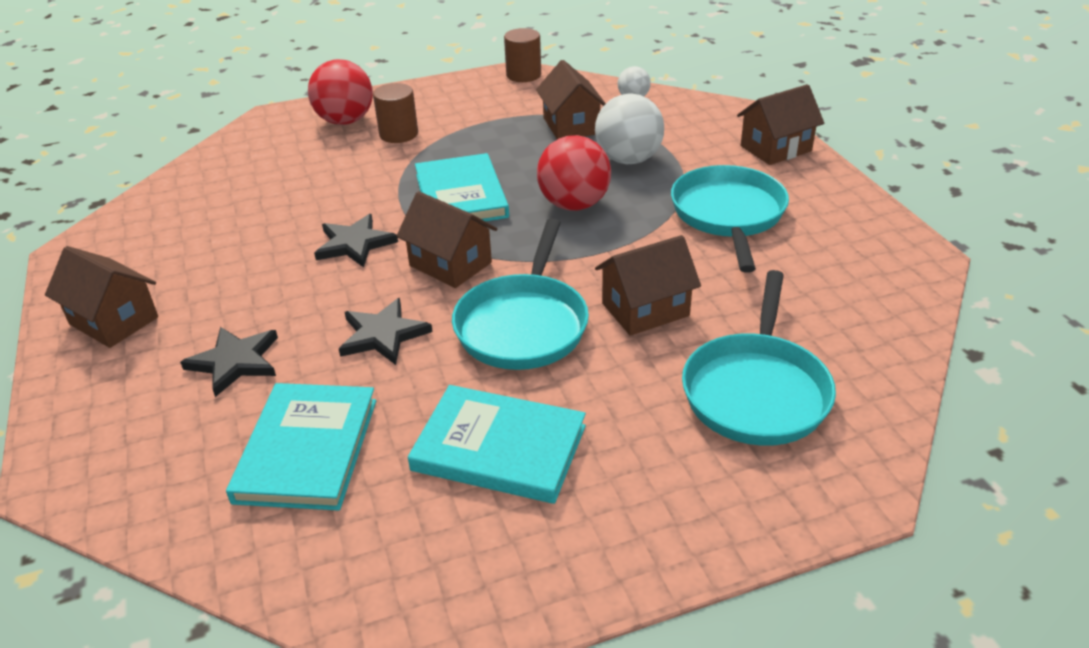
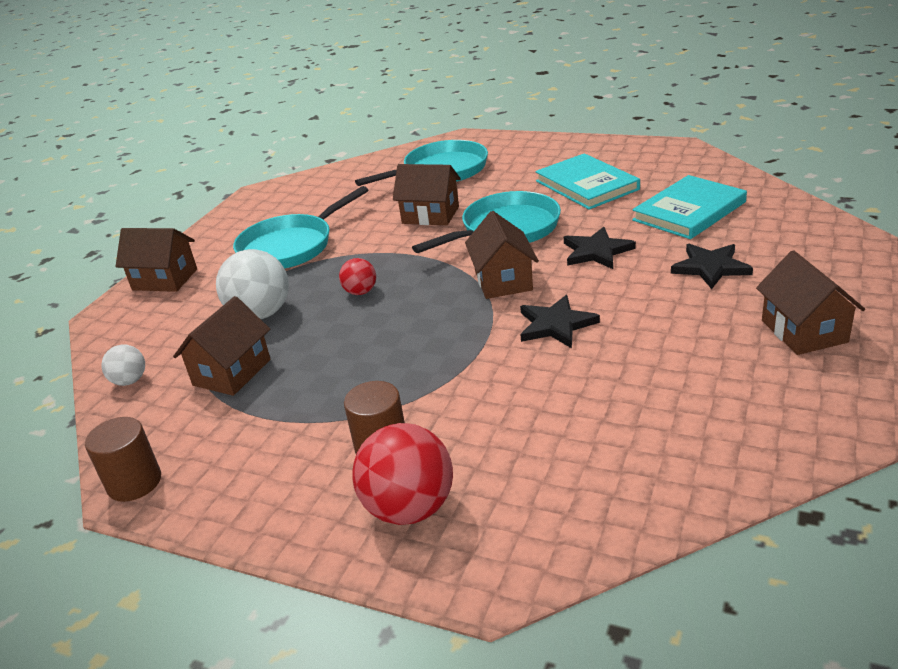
camera: 135 degrees left, 5 degrees down
(461, 196) = (424, 336): turquoise book -> none
(574, 205) = (360, 292): red ball -> red ball, size x0.54

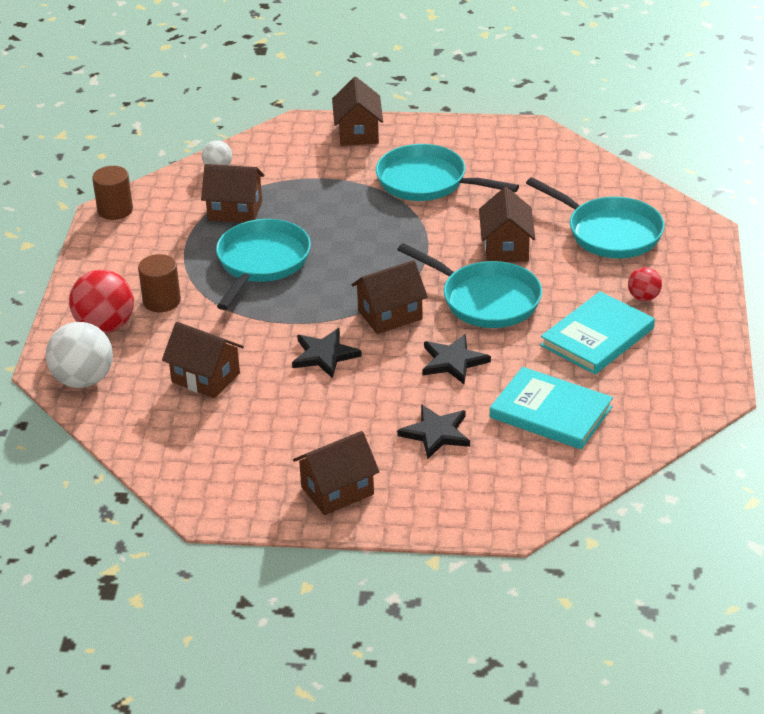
camera: 70 degrees right, 5 degrees up
(261, 314) = (314, 199): white ball -> white ball (83, 380)
(354, 358) = (261, 263): none -> turquoise pan
(360, 292) = (357, 241): red ball -> red ball (643, 297)
(567, 417) = (205, 378): none -> brown house

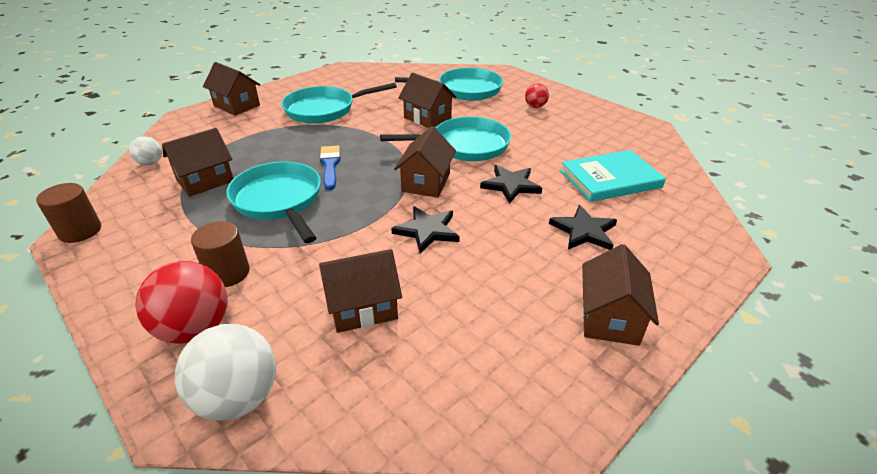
camera: 50 degrees left, 0 degrees up
(342, 251) = (330, 165): none -> blue brush
(597, 337) = (552, 132): turquoise book -> none

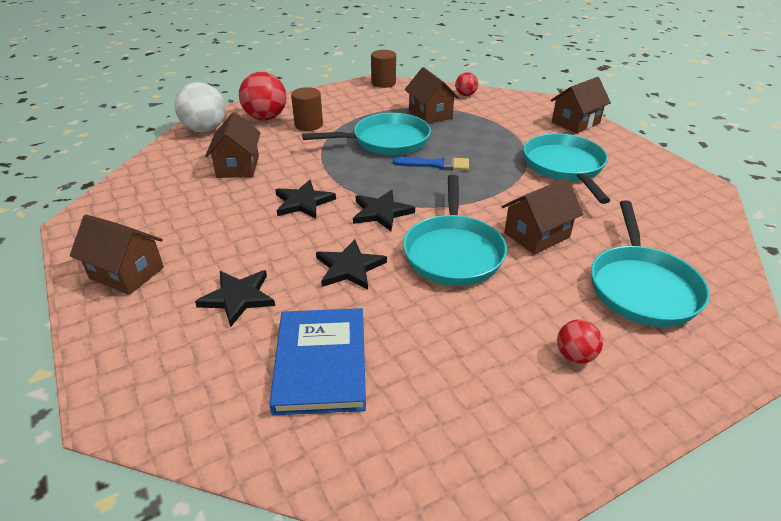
camera: 105 degrees right, 0 degrees up
(150, 163) = (465, 95): white ball -> red ball
(426, 182) = (381, 212): brown house -> black star
(610, 179) = (321, 363): turquoise book -> blue book

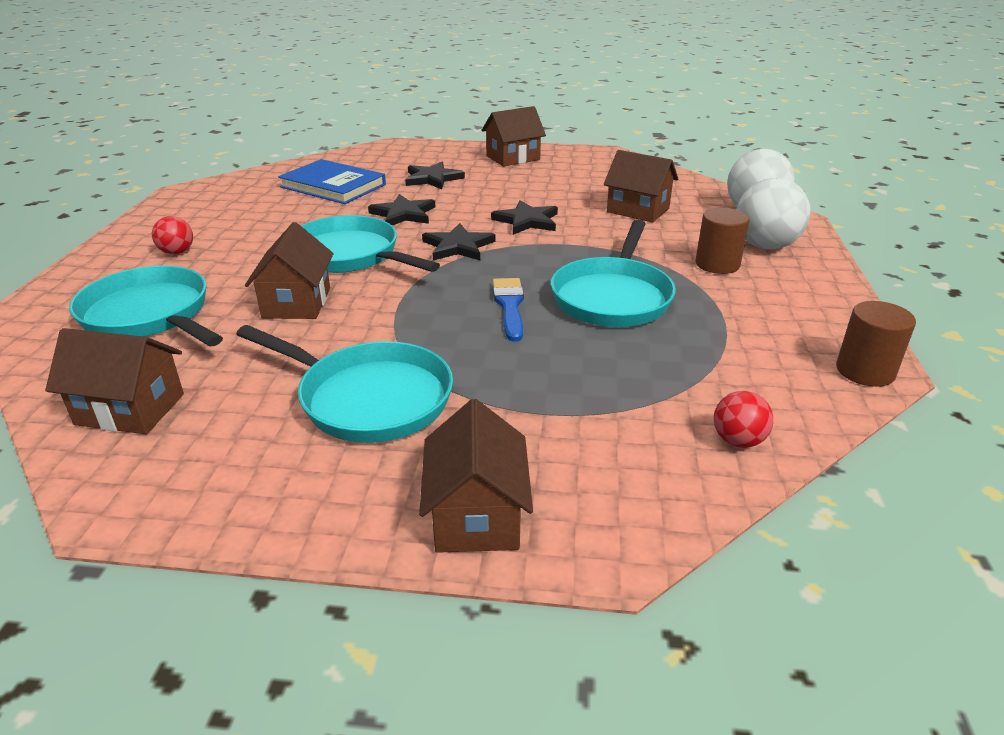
camera: 125 degrees right, 5 degrees down
(266, 118) = (765, 246): red ball -> white ball
(430, 114) = (674, 363): brown house -> brown house (130, 409)
(436, 164) = (509, 306): blue brush -> blue brush turned 135 degrees clockwise

